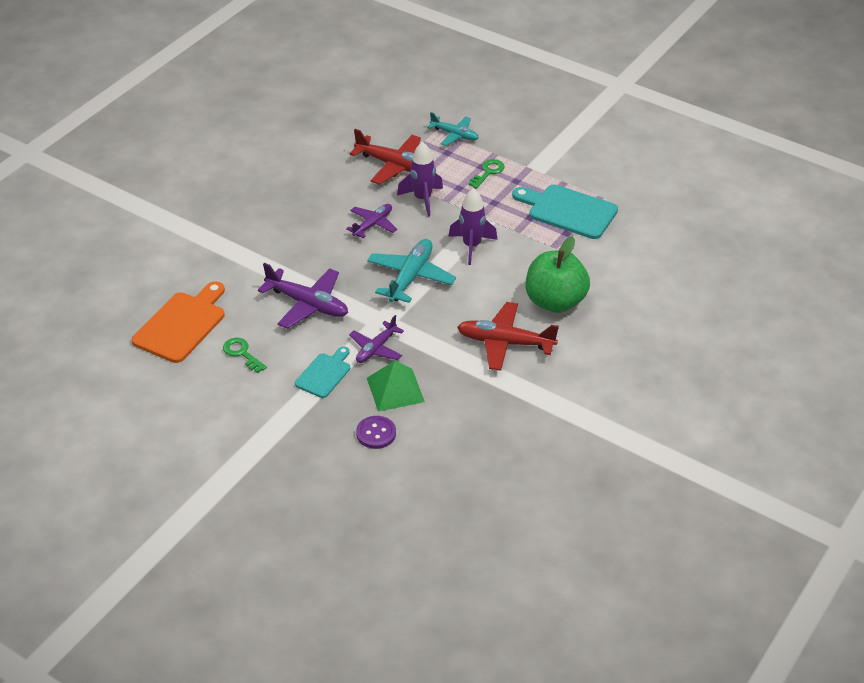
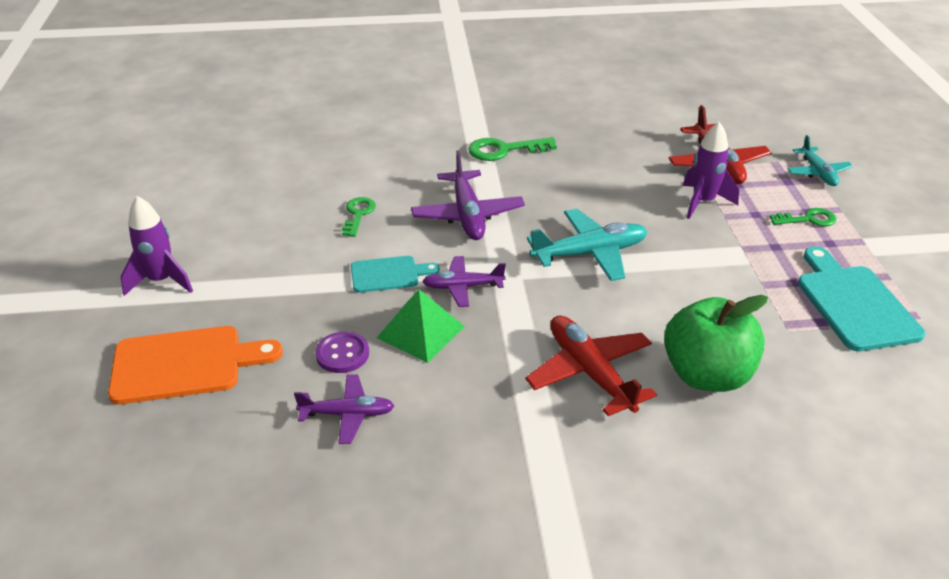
camera: 50 degrees right, 5 degrees down
(182, 325) = (355, 167): orange cutting board -> orange cutting board (184, 364)
(257, 243) = (504, 150): none -> green key
(373, 224) = (623, 194): purple plane -> purple plane (348, 414)
(471, 246) = (692, 267): purple rocket -> purple rocket (161, 281)

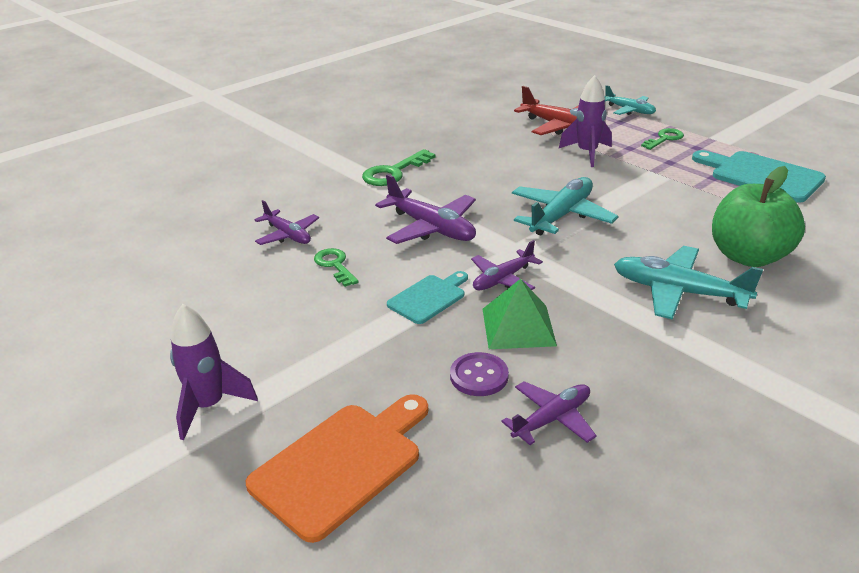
camera: 35 degrees left, 5 degrees down
(357, 173) = (288, 235): none -> purple plane
(589, 372) = (678, 292): red plane -> turquoise plane

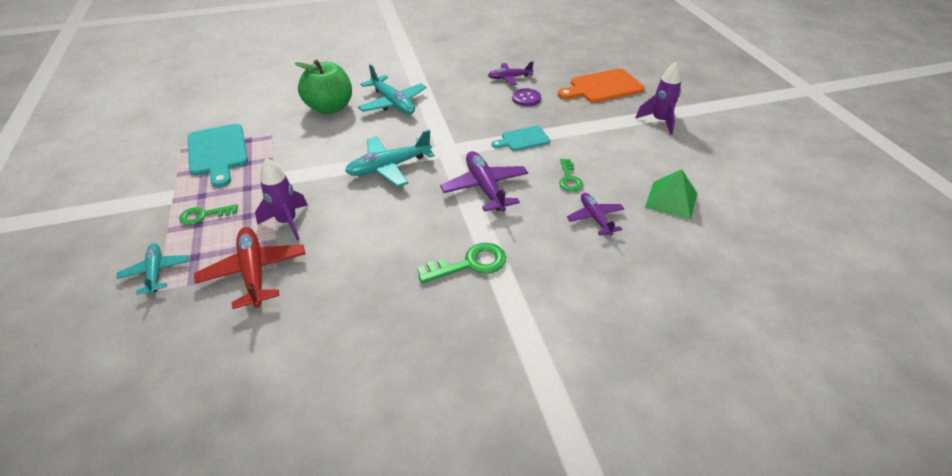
camera: 155 degrees left, 10 degrees up
(503, 279) = (472, 137): purple plane -> none
(518, 326) = (489, 112): green pyramid -> green pyramid (671, 200)

